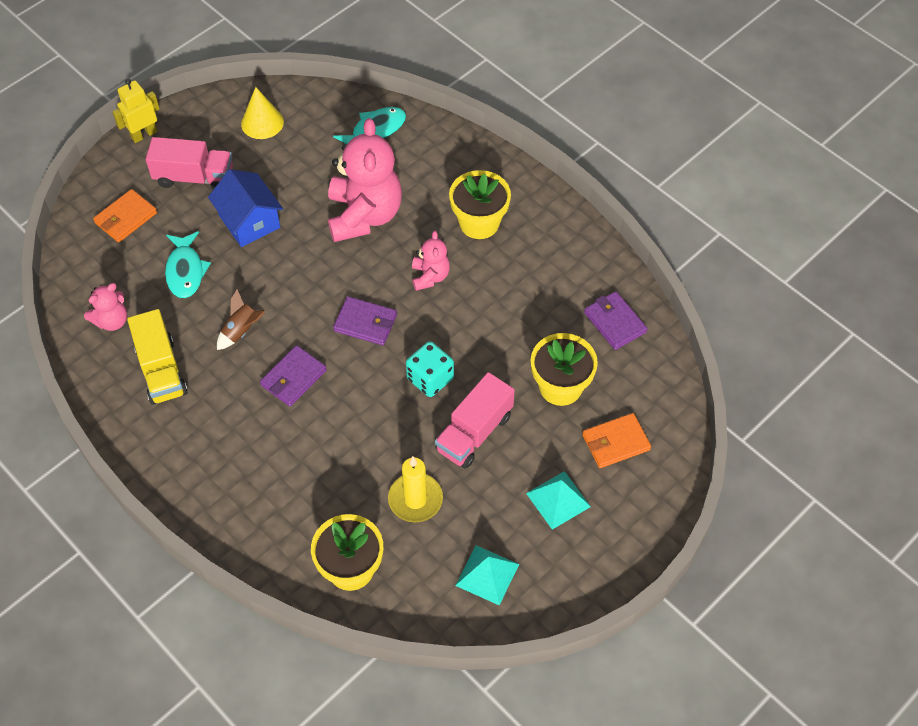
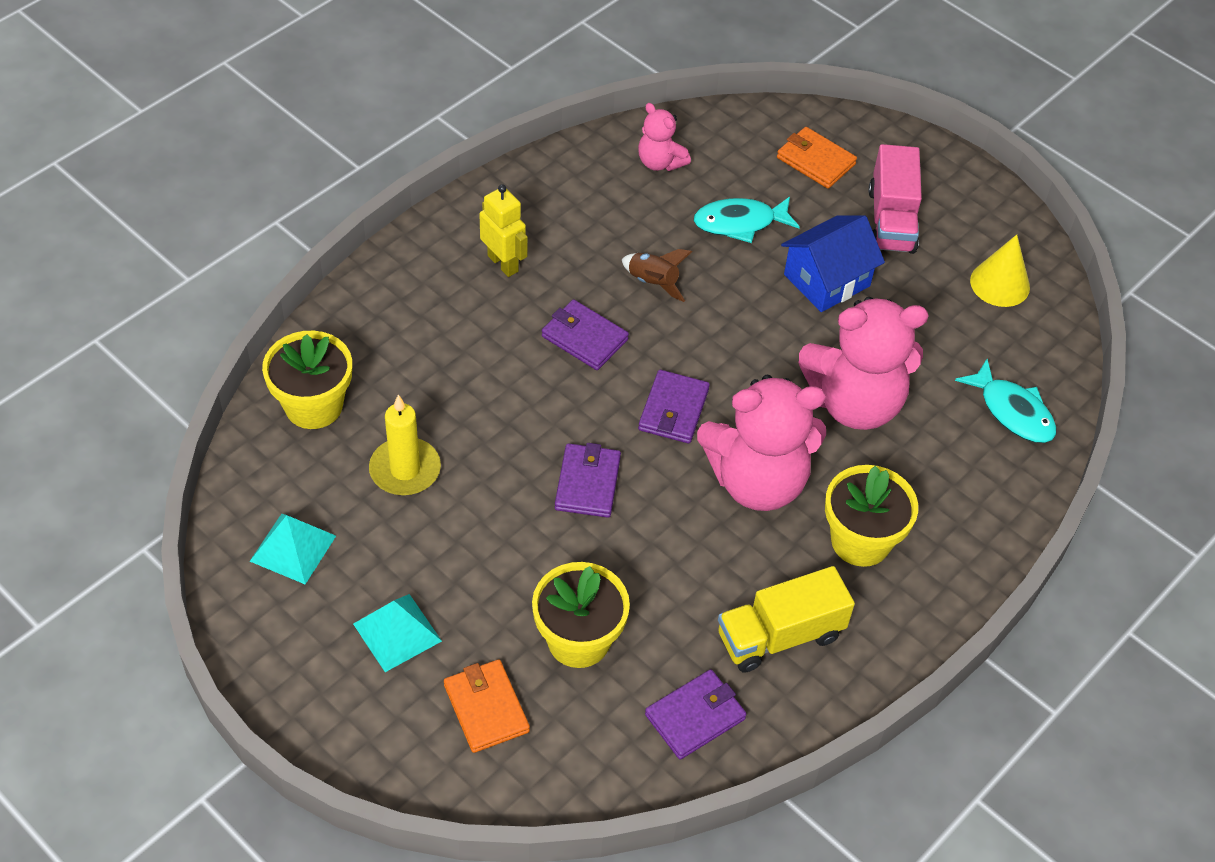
camera: 85 degrees right, 5 degrees down
(144, 134) = (953, 166): yellow robot -> yellow robot (503, 263)
(161, 370) = (591, 212): yellow truck -> yellow truck (780, 636)
(430, 276) = (757, 481): pink teddy bear -> pink teddy bear, size x2.02
(430, 379) = (587, 483): turquoise dice -> purple wallet
(474, 433) = (503, 534): pink truck -> none

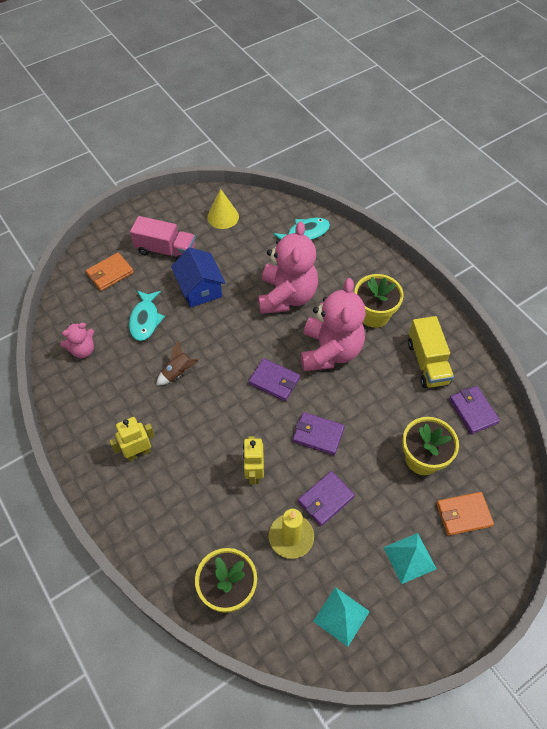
camera: 75 degrees left, 5 degrees up
(501, 408) = (254, 473): none -> yellow robot
(584, 338) = (211, 417): purple wallet -> purple wallet (326, 499)

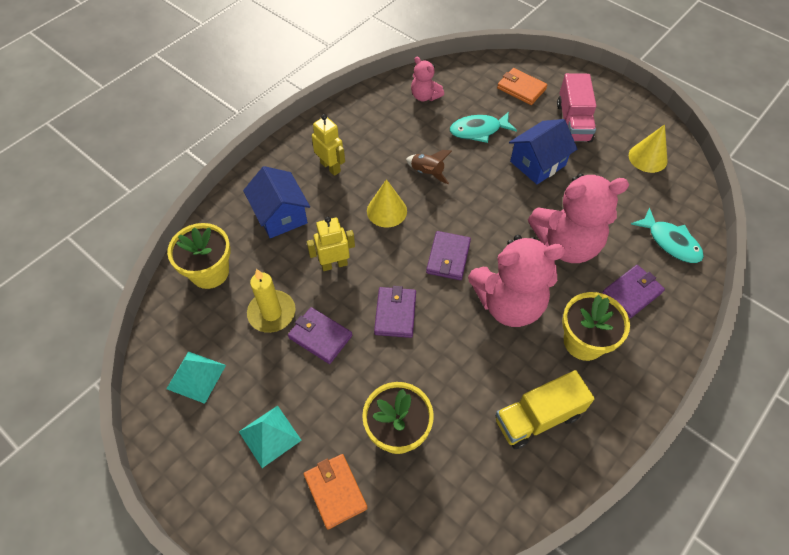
camera: 75 degrees right, 0 degrees up
(181, 510) = (280, 215): none -> blue house
(209, 416) = (386, 211): none -> yellow cone
(473, 411) = (485, 486): purple wallet -> purple wallet (631, 293)

